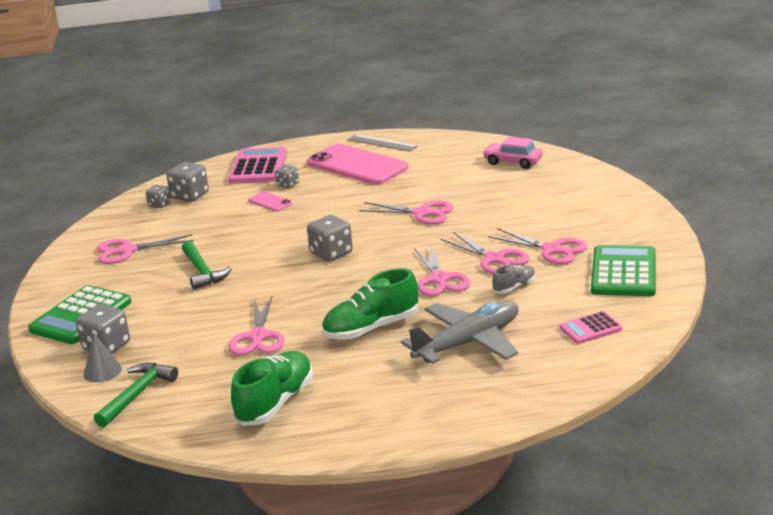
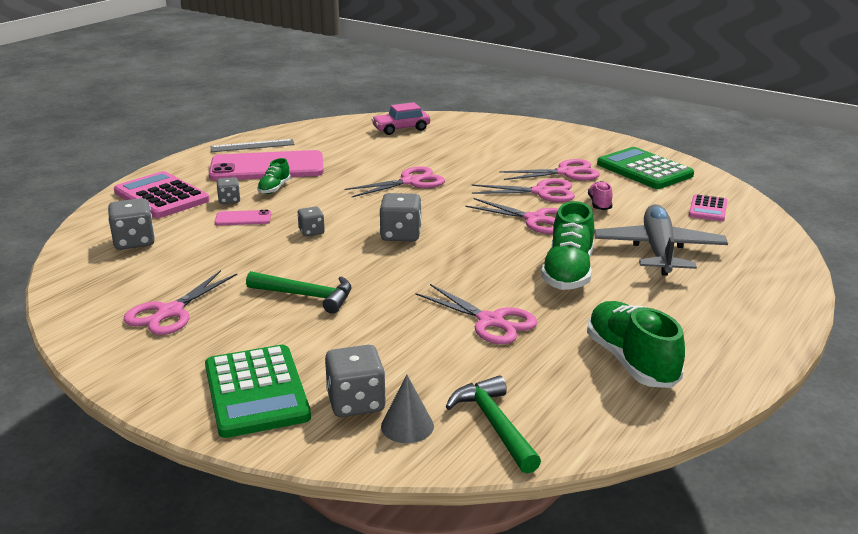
camera: 50 degrees left, 0 degrees up
(159, 205) = (113, 261): grey dice -> grey dice (311, 231)
(329, 185) = (274, 188): none -> green shoe
(514, 287) = (599, 204): grey shoe -> pink shoe

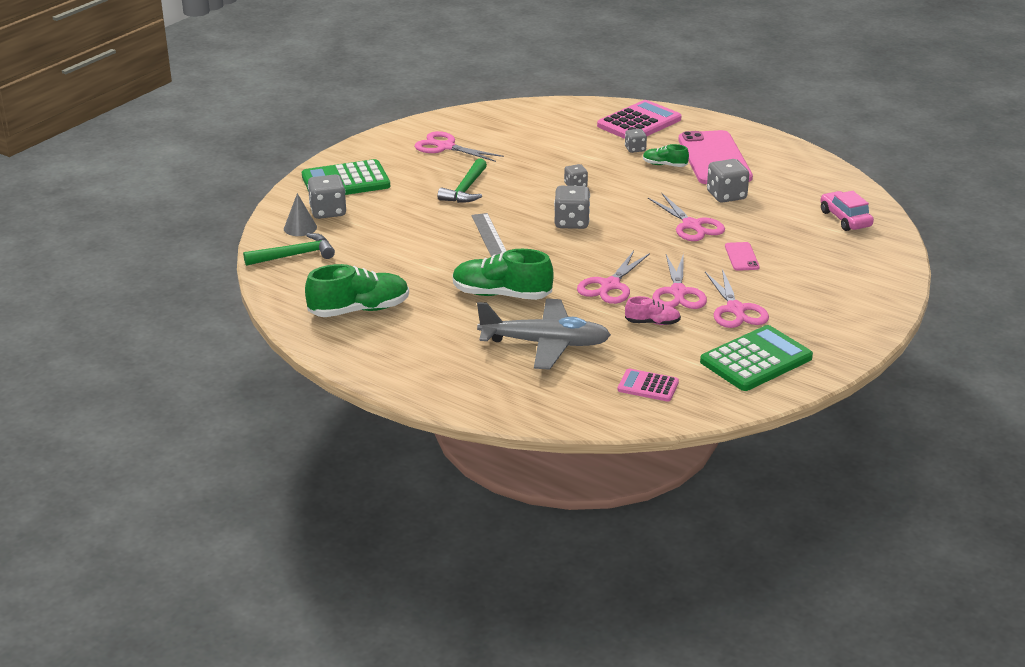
camera: 90 degrees right, 5 degrees up
(134, 242) = (553, 123): grey dice -> grey dice (726, 195)
(243, 218) = (598, 157): pink phone -> pink phone (741, 257)
(252, 146) = (768, 148): grey ruler -> grey ruler (489, 236)
(491, 321) = (422, 258): pink scissors -> none

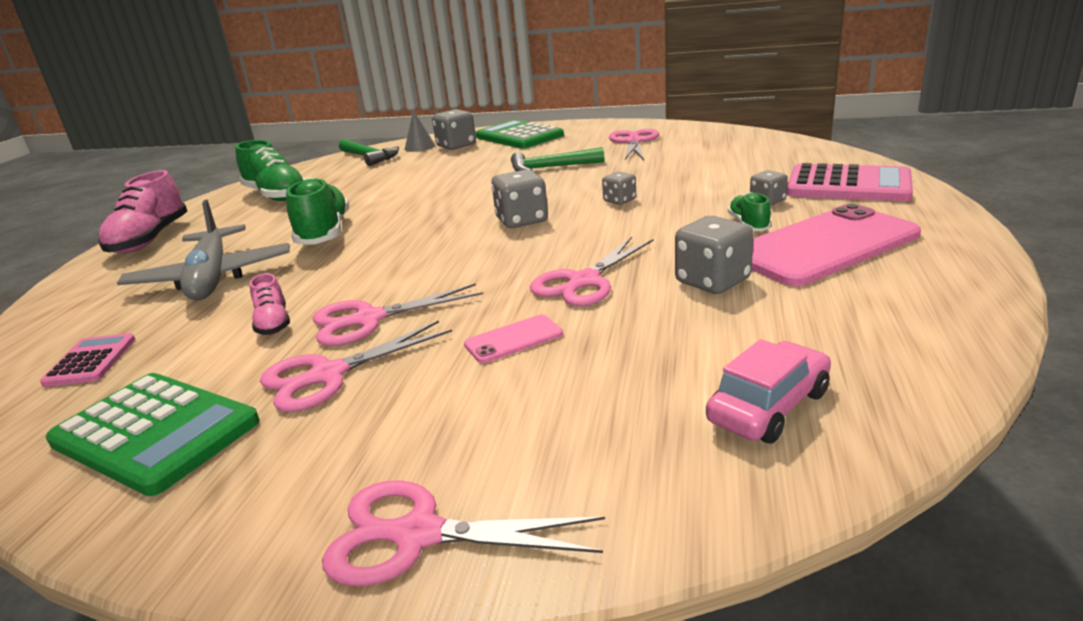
camera: 70 degrees right, 5 degrees down
(410, 374) = (150, 239): none -> pink shoe
(489, 236) = (456, 198): grey ruler -> none
(610, 286) = (369, 275): pink scissors -> pink scissors (417, 535)

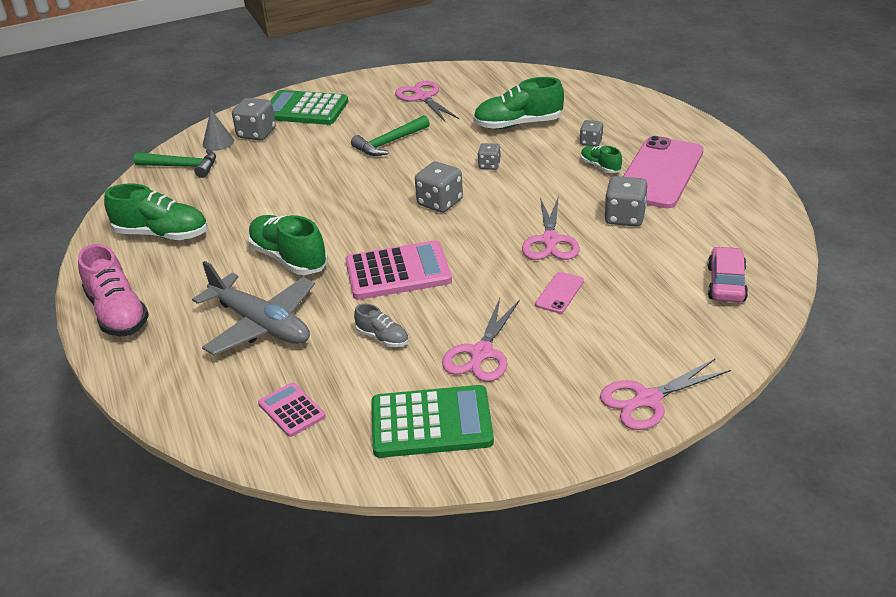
camera: 35 degrees left, 10 degrees up
(273, 323) = (383, 338): pink shoe -> grey shoe
(368, 320) = (448, 312): pink scissors -> none
(701, 173) = (518, 124): none -> green shoe
(848, 185) = (627, 115): pink calculator -> pink calculator (398, 272)

